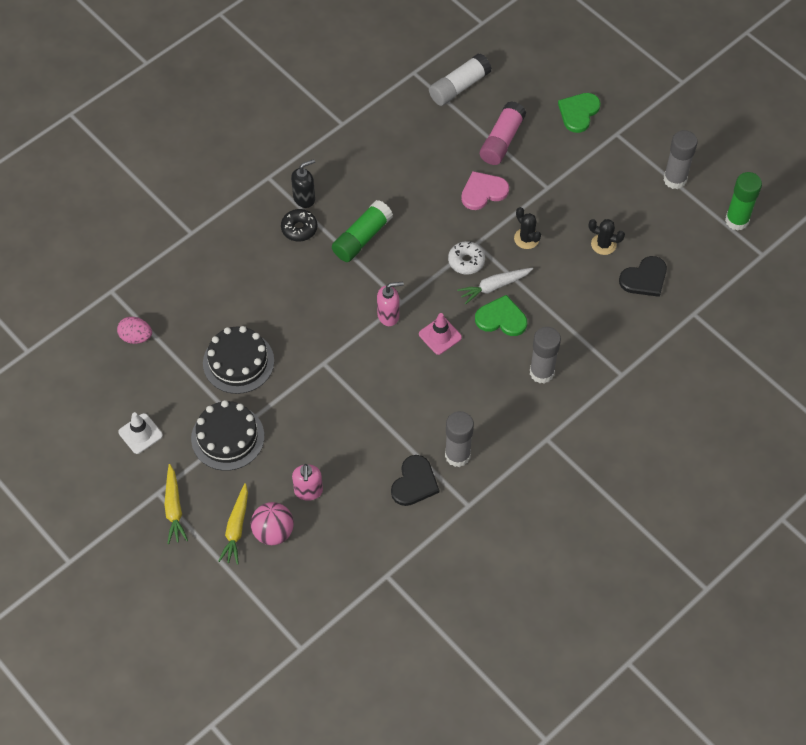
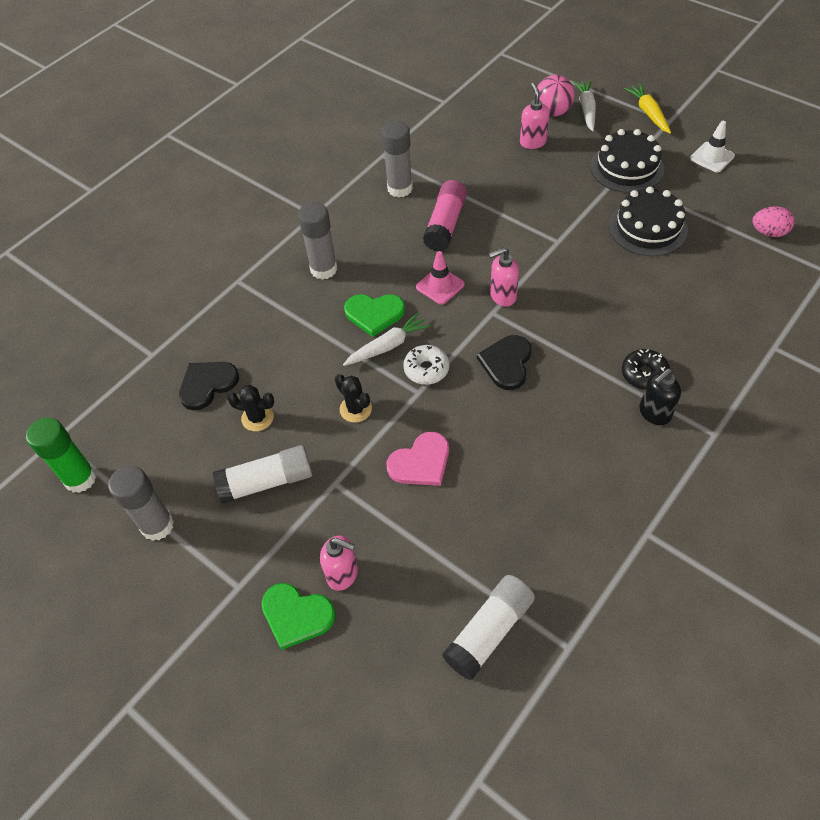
camera: 175 degrees right, 5 degrees down
(236, 528) = (586, 109): yellow carrot -> white carrot
(362, 238) = (562, 376): green glue stick -> none
(414, 483) = (436, 163): black heart -> black heart (506, 363)
(502, 140) = (407, 546): pink glue stick -> pink glue stick (445, 224)
(547, 130) = (343, 574): none -> pink soap dispenser
(578, 112) = (296, 615): green heart -> green heart turned 90 degrees clockwise
(597, 196) = (267, 482): none -> white glue stick

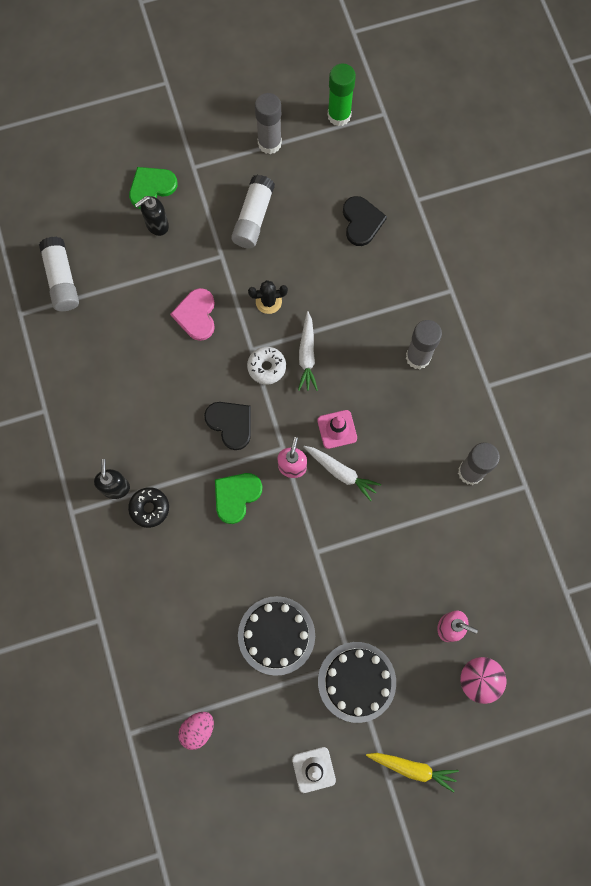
camera: 120 degrees right, 20 degrees up
(257, 418) = (308, 238): black cactus -> none
(343, 574) = (157, 225): pink soap dispenser -> black soap dispenser
(374, 314) = (344, 365): green heart -> green heart (236, 496)
(445, 224) = (400, 479): pink glue stick -> none
(586, 109) = (460, 714): white carrot -> white carrot (341, 473)

